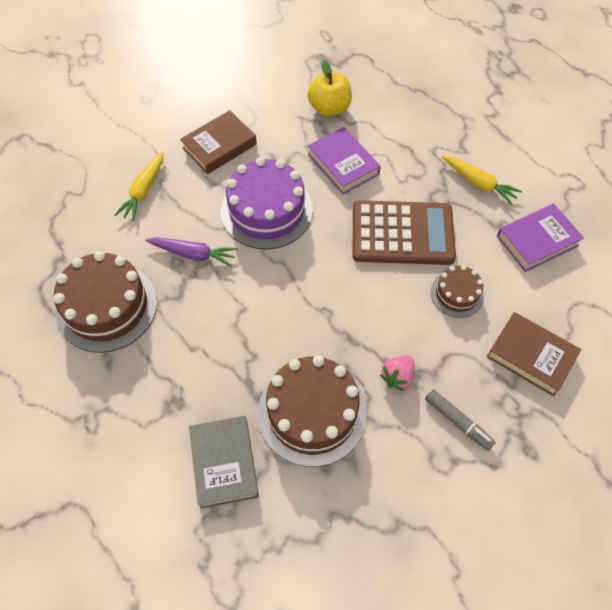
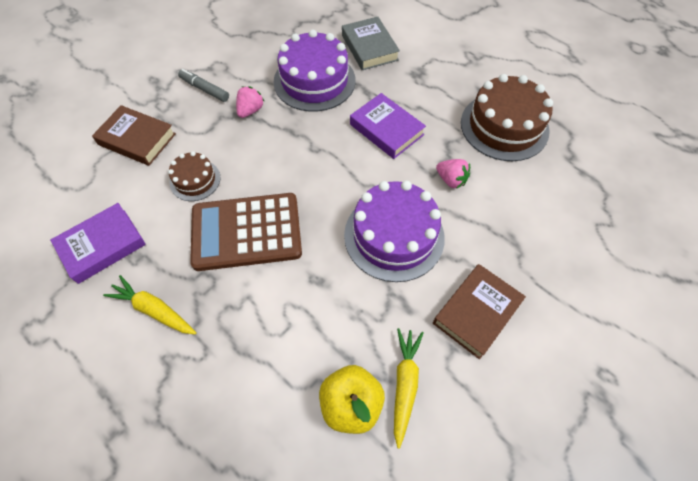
camera: 170 degrees right, 0 degrees up
(144, 191) = (533, 238): yellow carrot -> yellow carrot (404, 384)
(193, 254) = (451, 180): purple carrot -> pink strawberry
(312, 412) = (314, 81): brown cake -> purple cake
(343, 164) = (319, 310): purple book -> purple book (386, 129)

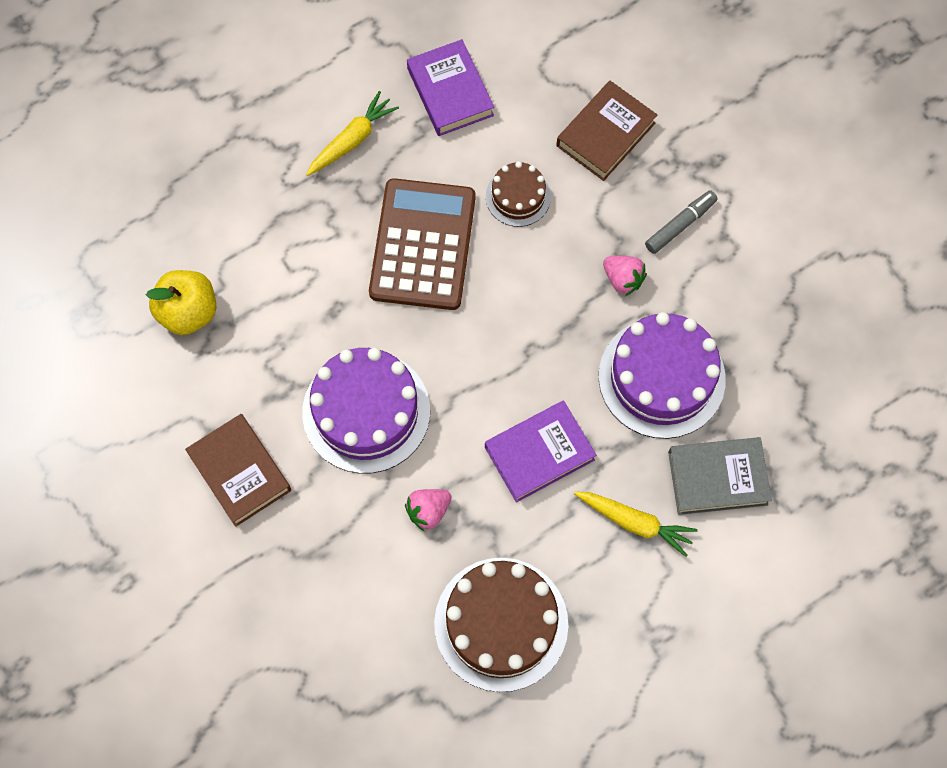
camera: 105 degrees right, 10 degrees up
(404, 384) = (189, 369): yellow carrot -> yellow carrot (634, 522)

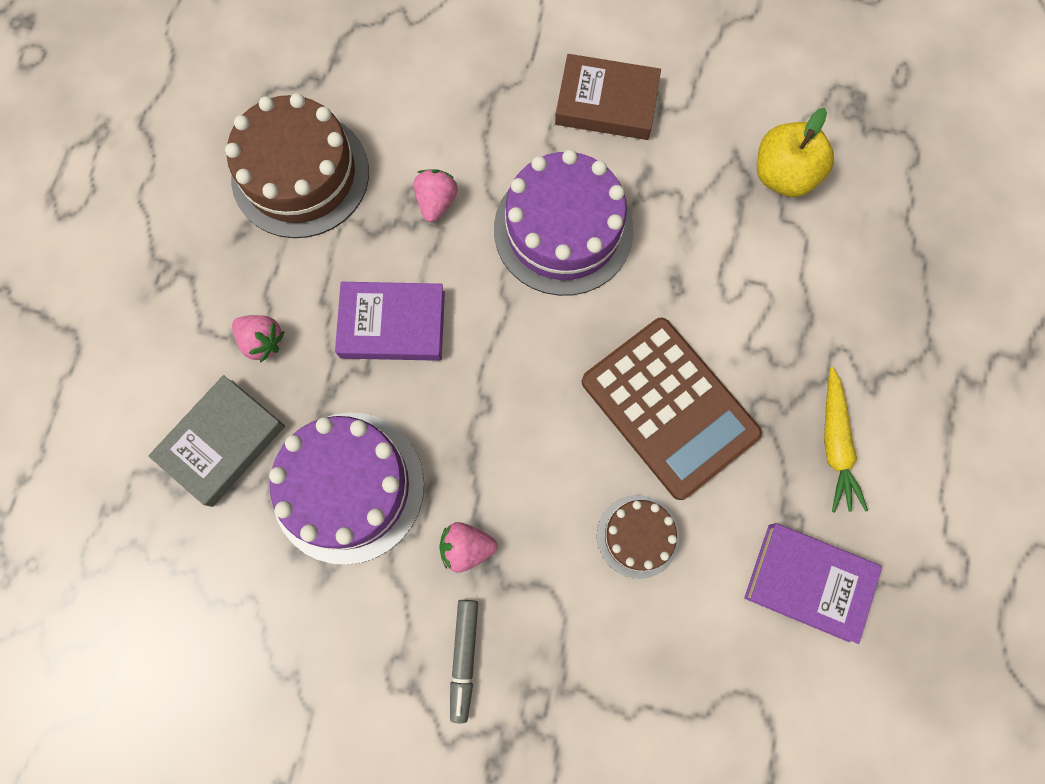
camera: 135 degrees right, 5 degrees up
(539, 453) = (392, 324): purple book -> purple book turned 75 degrees clockwise
(605, 134) = (624, 687): brown book -> none
(634, 522) = (262, 341): yellow carrot -> pink strawberry

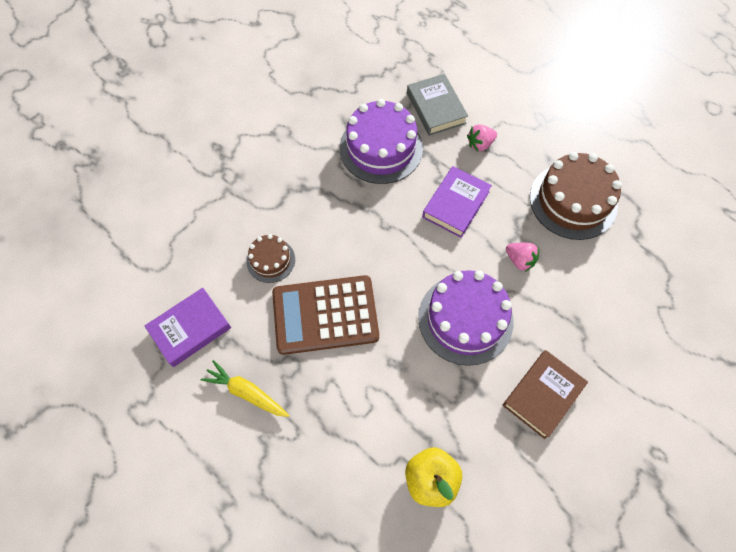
camera: 120 degrees right, 10 degrees down
(464, 658) = (270, 158): grey marker -> none
(466, 547) = (318, 182): pink strawberry -> none

